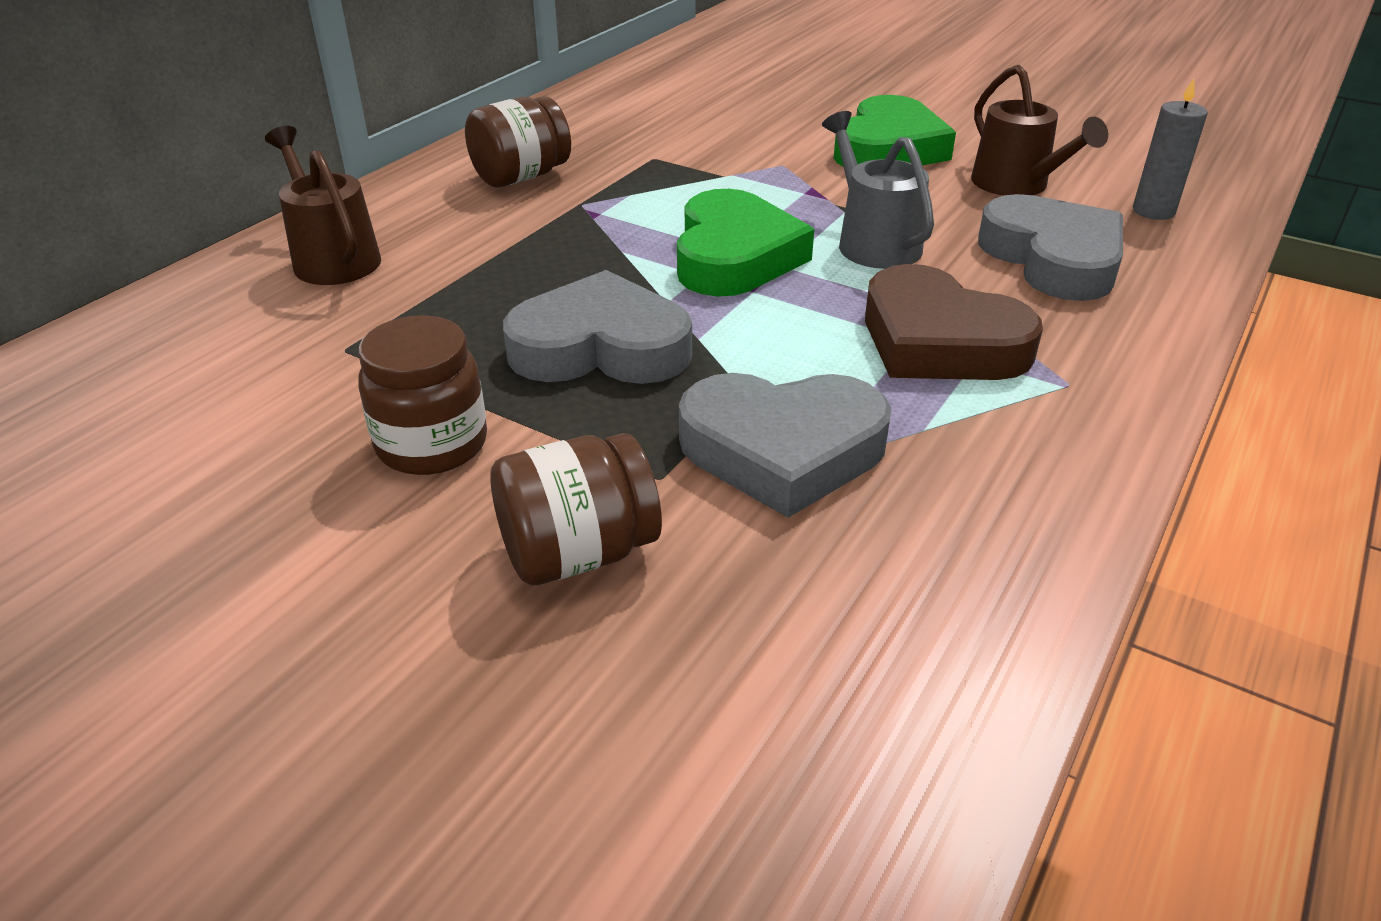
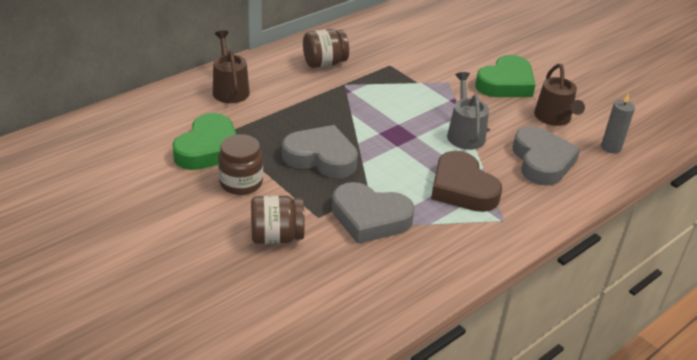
camera: 15 degrees right, 0 degrees up
(734, 256) = (398, 127): green heart -> green heart (208, 148)

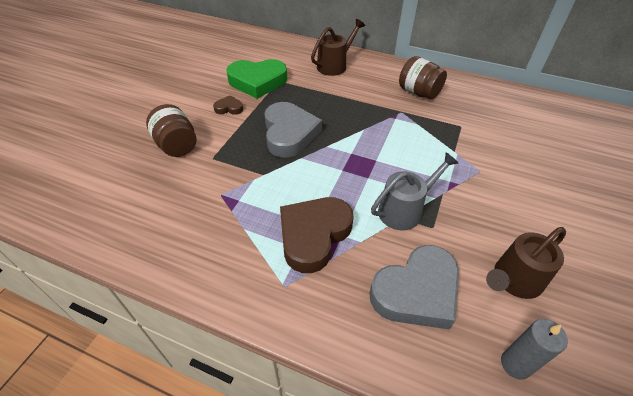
camera: 65 degrees right, 10 degrees up
(241, 183) = (229, 108): brown jar -> brown heart
(370, 218) = (228, 187): grey heart -> none
(506, 83) = (532, 215): green heart -> none

